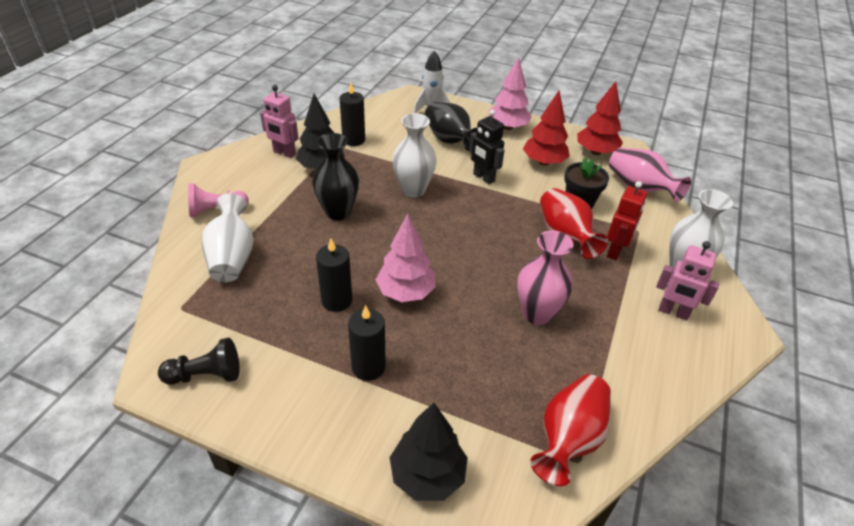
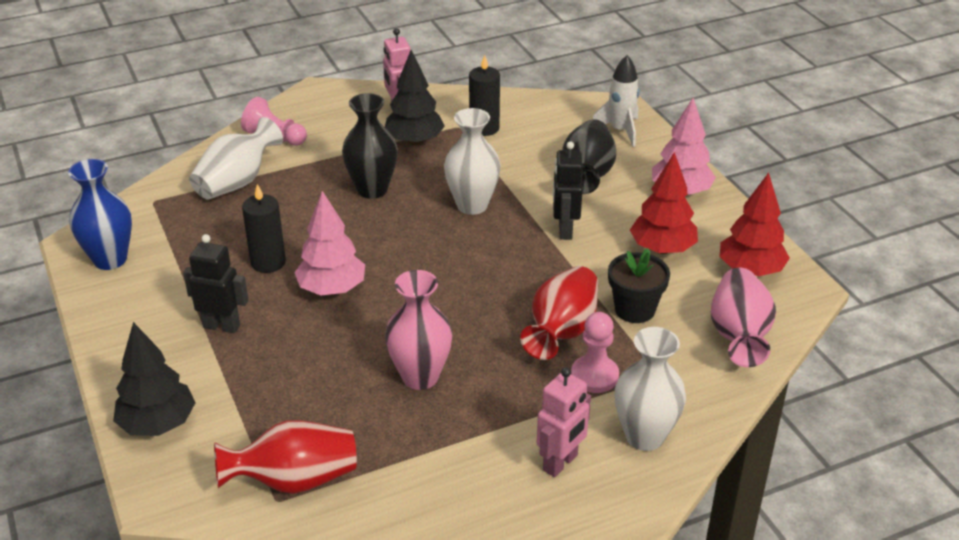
camera: 45 degrees right, 5 degrees down
(206, 375) = (110, 259): black pawn -> blue vase
(368, 367) = (222, 326): black candle -> black robot
(615, 251) = (594, 376): red robot -> pink pawn
(673, 312) = (561, 463): pink robot -> pink robot turned 120 degrees counterclockwise

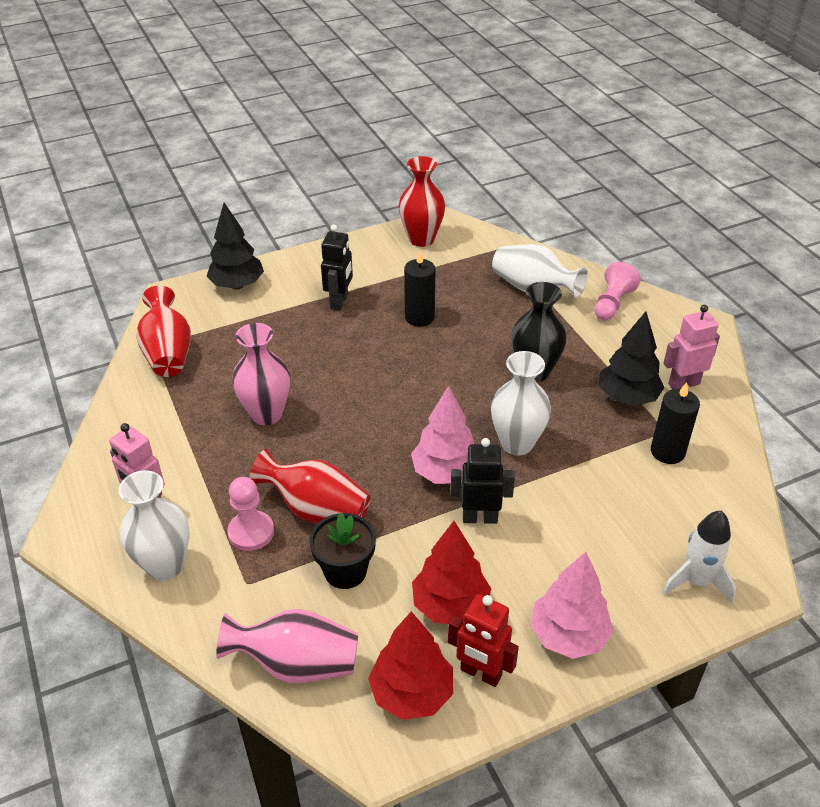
camera: 90 degrees right, 5 degrees up
(110, 259) = (421, 239): blue vase -> red vase
(332, 289) = (383, 356): pink tree -> pink tree (445, 473)
(587, 175) = (590, 542): black vase -> none
(724, 235) = (480, 673): none -> red robot

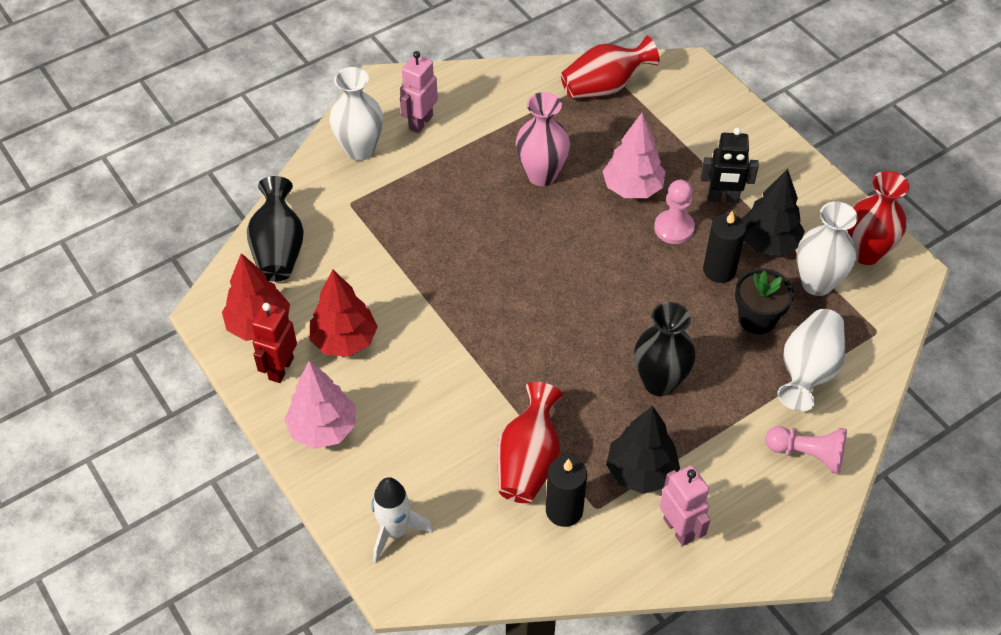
camera: 80 degrees right, 10 degrees up
(237, 285) = (722, 112): black tree -> black tree (768, 243)
(251, 532) = (401, 194): pink pawn -> pink pawn (674, 228)
(297, 664) = (279, 249): pink vase -> black vase
(316, 510) = (433, 232): red vase -> red vase (528, 461)
(345, 571) = (370, 264): black flower pot -> black flower pot (757, 319)
(445, 473) = (495, 320): pink tree -> pink tree (632, 188)
(480, 517) = (444, 352): black robot -> none
(517, 443) = (546, 374): white vase -> white vase (817, 283)

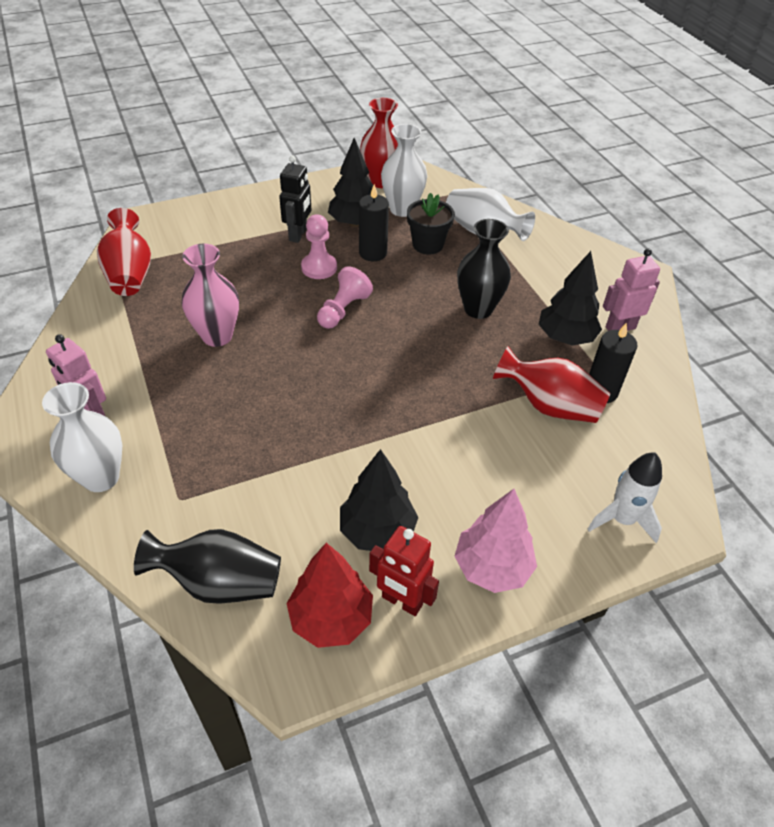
camera: 80 degrees left, 5 degrees down
(344, 340) = (377, 531): red tree -> black tree
(632, 188) = (263, 282): pink tree -> none
(807, 454) = (557, 249): pink pawn -> pink pawn (343, 310)

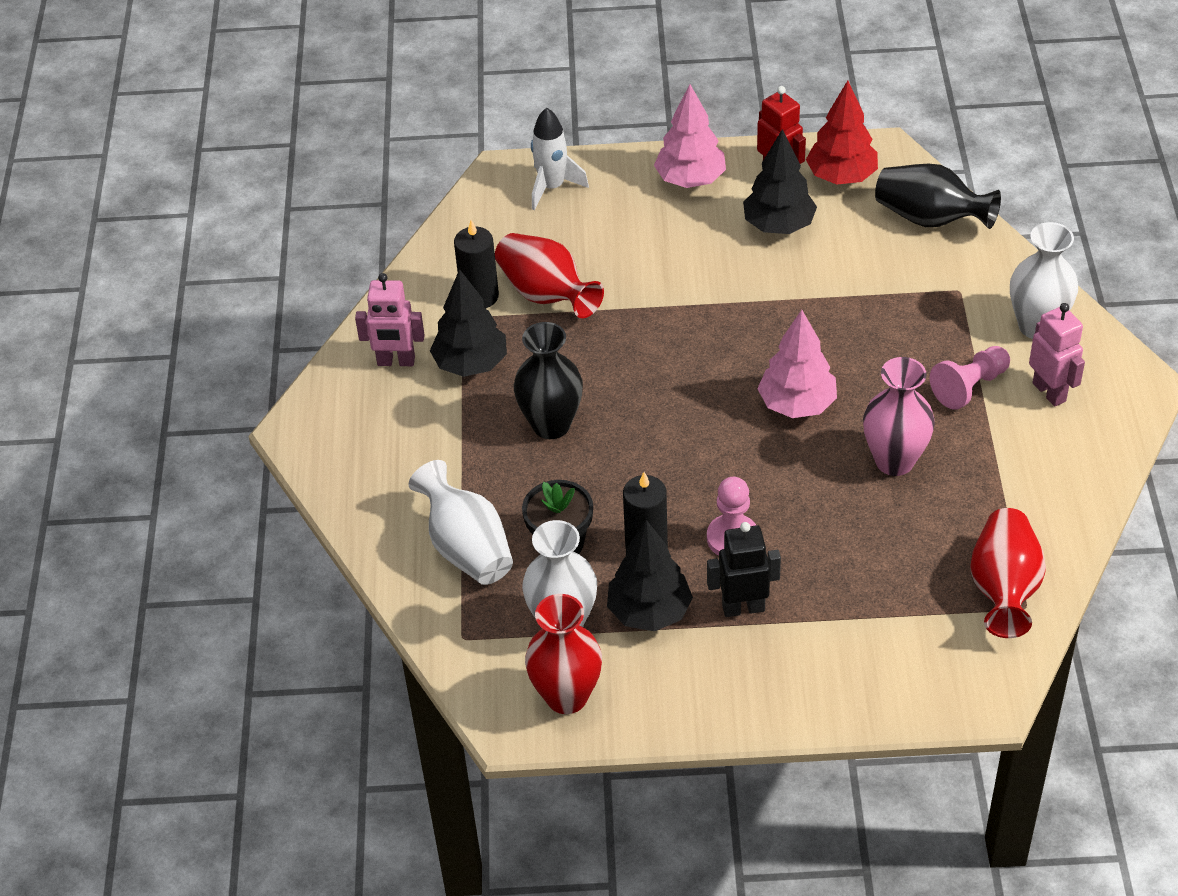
camera: 155 degrees left, 0 degrees up
(298, 235) = (743, 607): black robot -> black robot turned 45 degrees clockwise
(303, 361) = (797, 404): none -> pink tree
(343, 310) = (724, 462): pink pawn -> pink pawn (969, 387)

